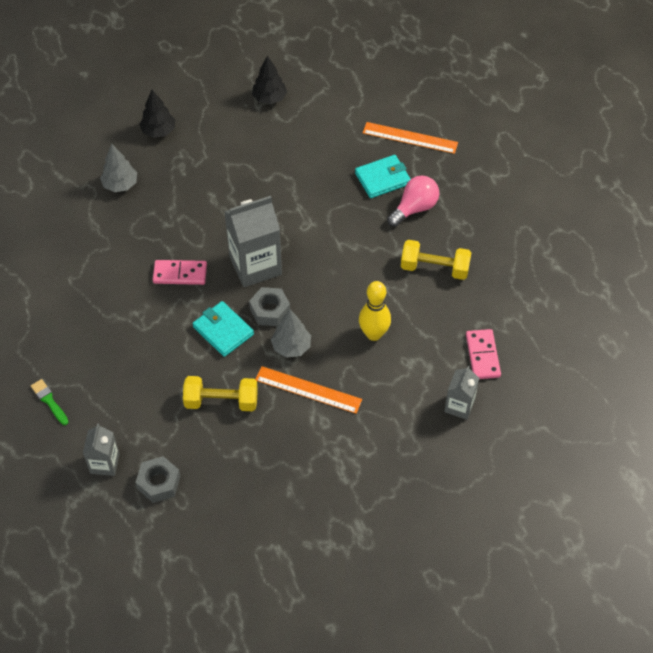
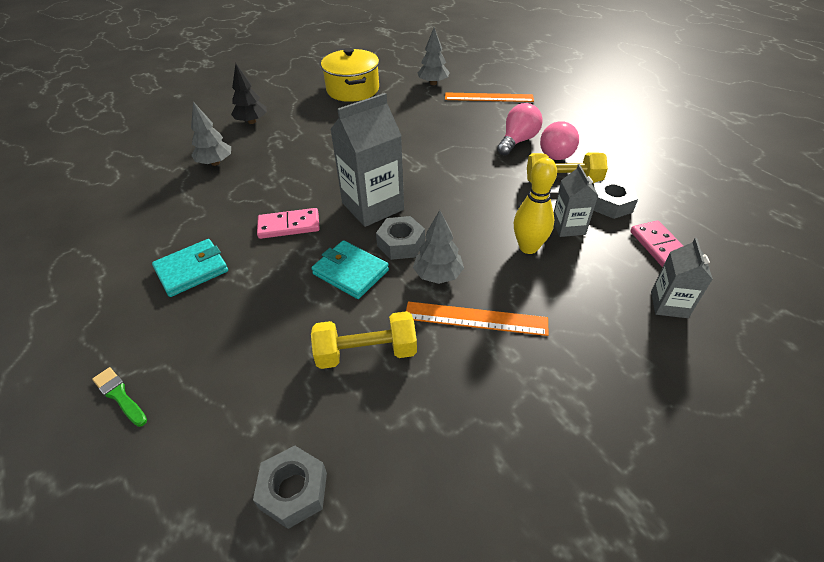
camera: 10 degrees left, 10 degrees down
(104, 463) = (204, 475): grey carton -> grey carton (568, 227)
(269, 98) = (353, 90): black tree -> yellow pot
(358, 103) = (433, 83): none -> grey tree
(382, 178) = (477, 125): turquoise wallet -> turquoise wallet (192, 270)
(446, 230) = (556, 152): none -> pink light bulb
(465, 302) = (610, 204): none -> grey nut

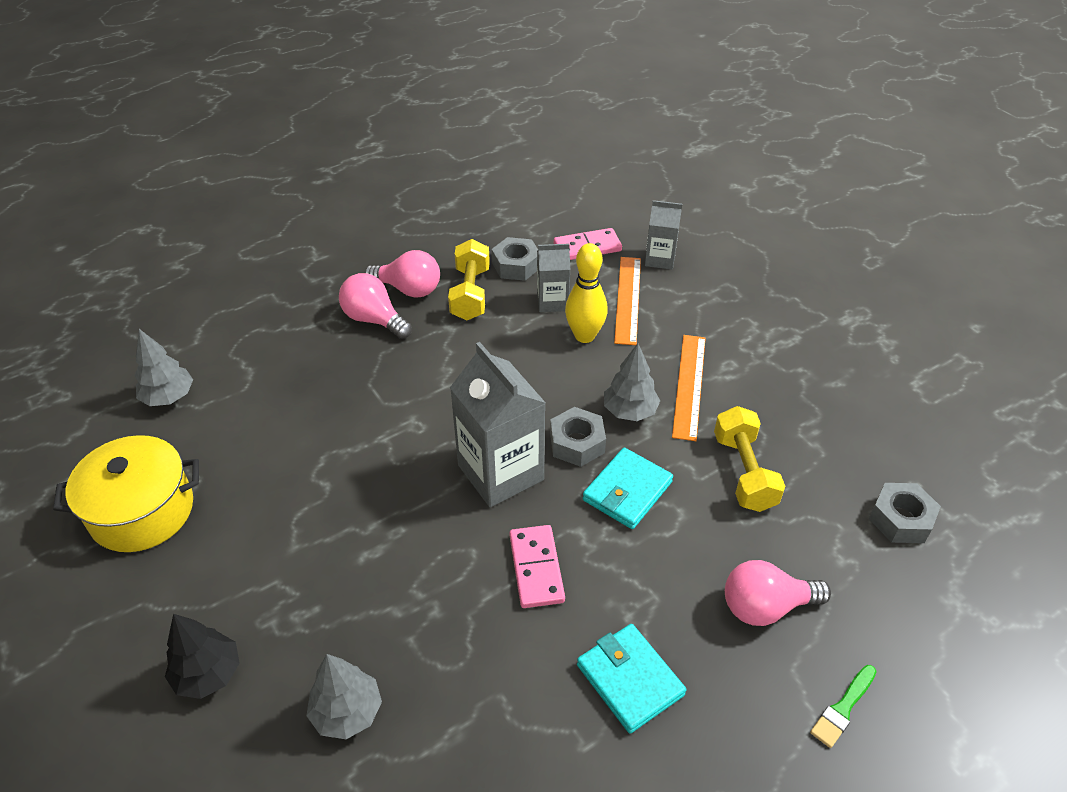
camera: 90 degrees left, 0 degrees up
(224, 353) = (765, 606): none -> pink light bulb
(488, 97) = (245, 336): orange ruler -> orange ruler (627, 299)

